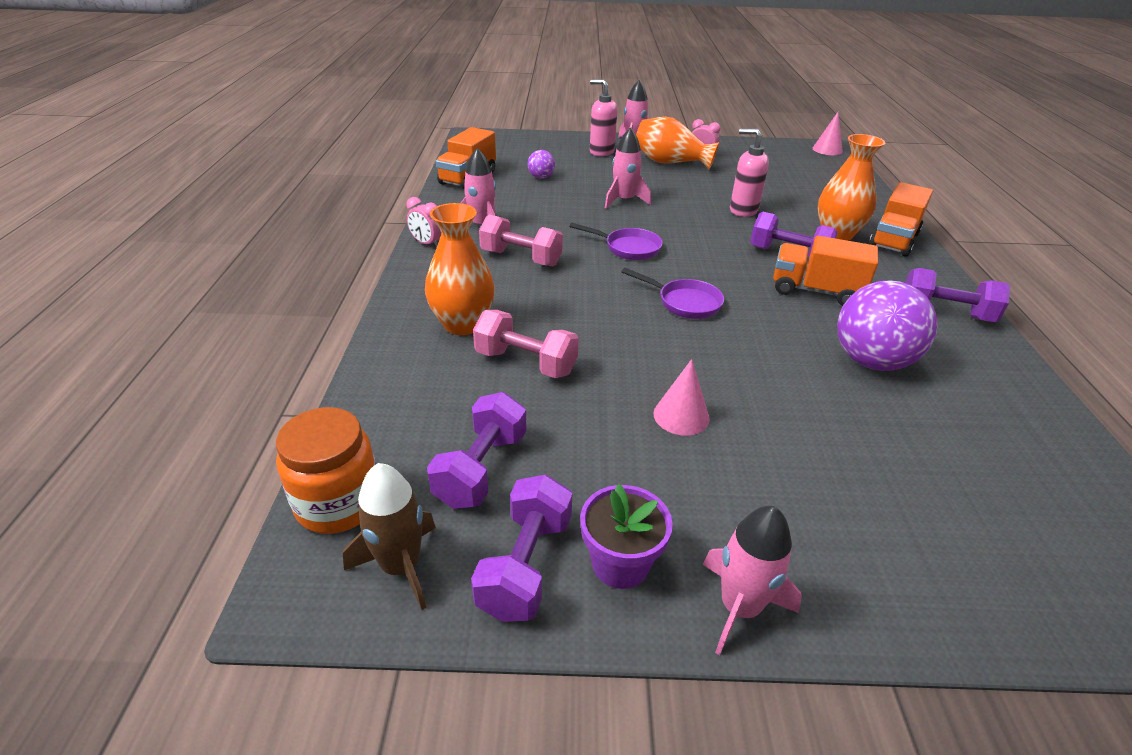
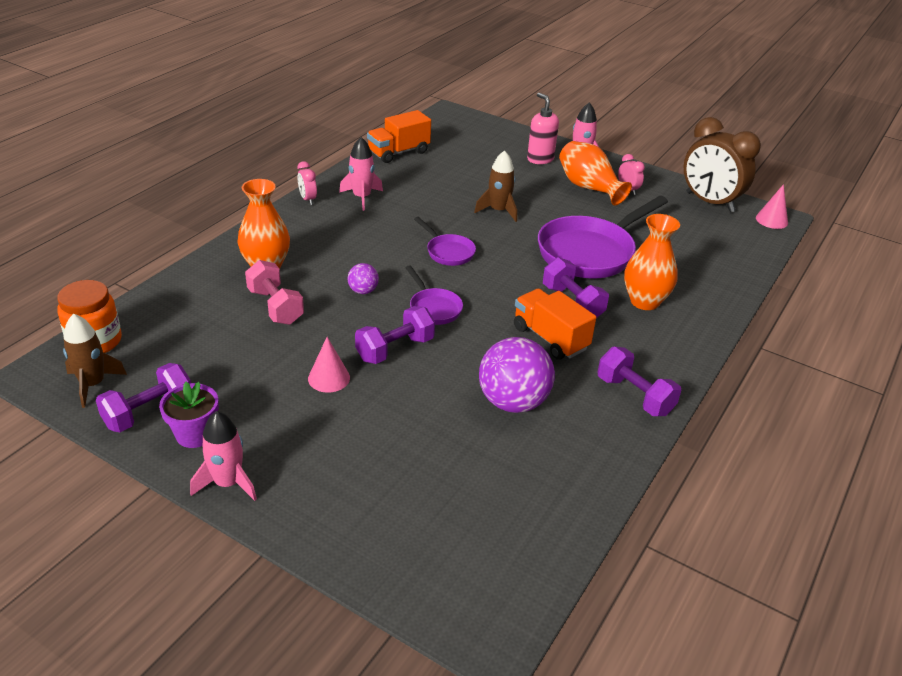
camera: 30 degrees right, 0 degrees up
(481, 469) = (180, 356): purple dumbbell -> purple dumbbell (395, 349)
(521, 258) = (359, 233): pink dumbbell -> none
(541, 177) = (457, 169): purple ball -> purple ball (363, 291)
(624, 200) = (498, 211): pink rocket -> brown rocket
(743, 210) = (590, 252): pink soap dispenser -> purple pan
(770, 149) = (709, 202): none -> brown clock
(893, 240) = (691, 325): orange truck -> none

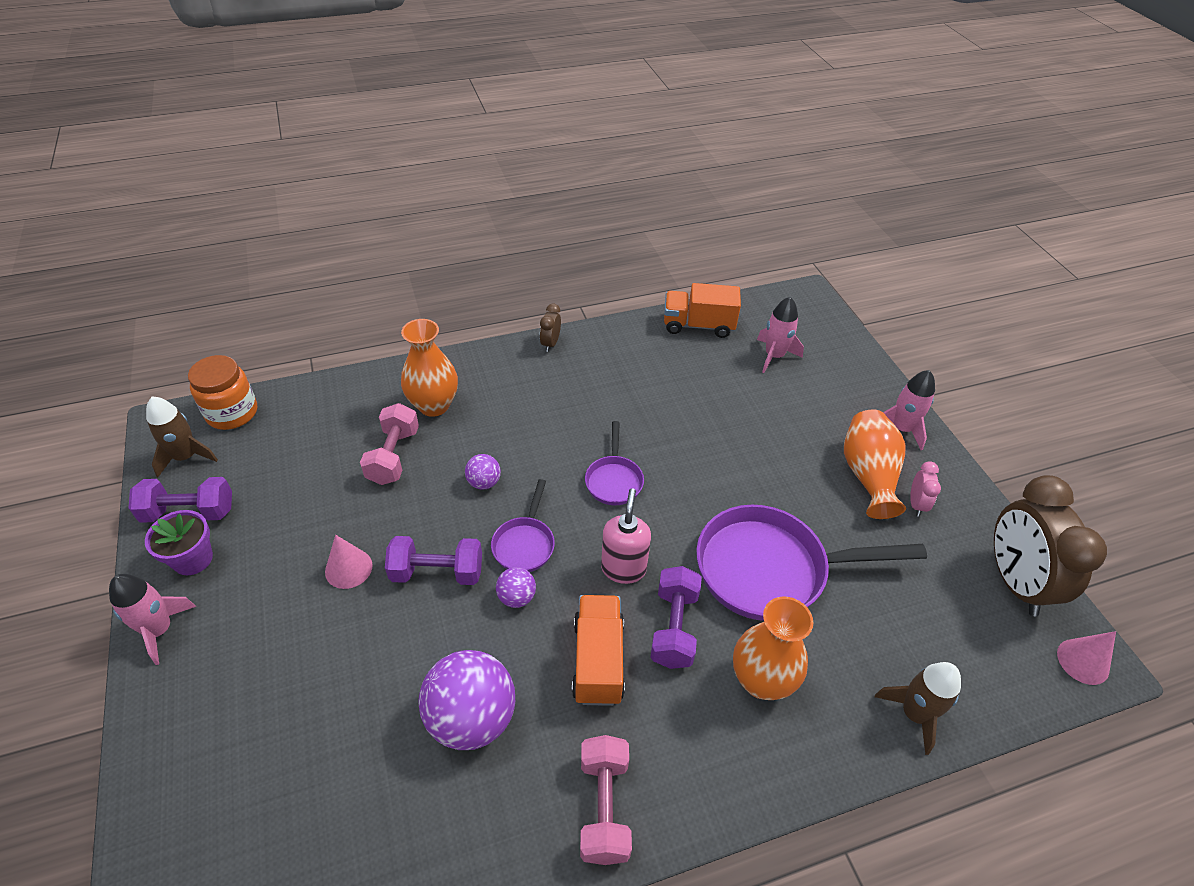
camera: 40 degrees right, 10 degrees up
(308, 199) = (550, 343): pink clock -> brown clock
(362, 197) = (602, 365): pink rocket -> pink rocket (774, 356)
(464, 335) = (516, 597): none -> purple ball
(498, 211) = (724, 454): brown rocket -> brown rocket (914, 714)
(540, 159) = (849, 406): pink soap dispenser -> pink soap dispenser (623, 568)
(634, 396) = (604, 807): purple dumbbell -> pink dumbbell

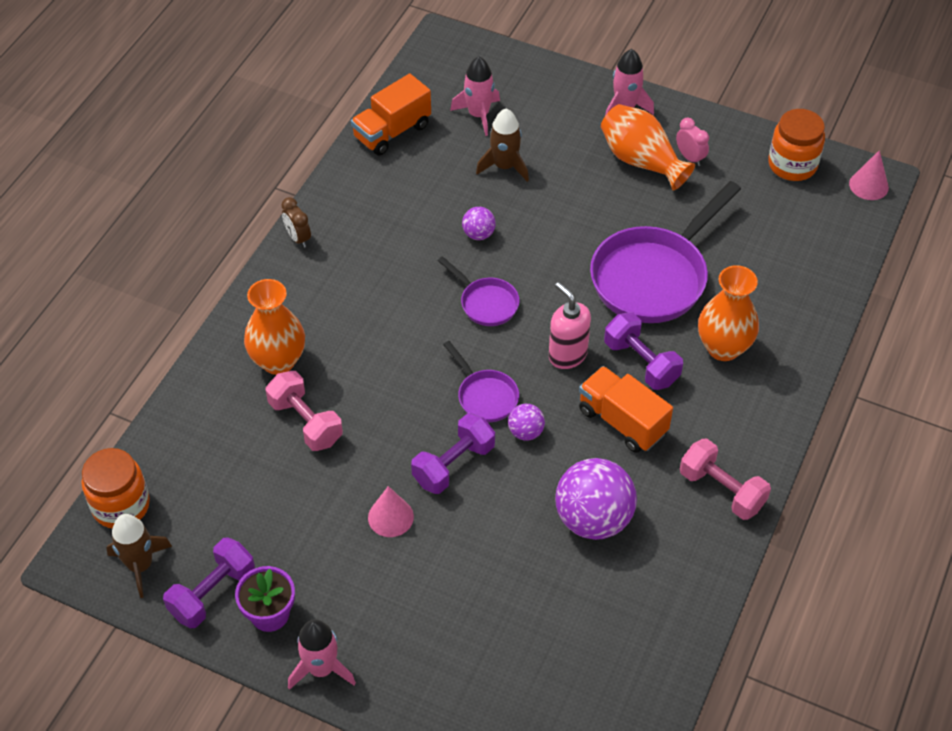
camera: 45 degrees left, 5 degrees up
(484, 482) = (399, 382): purple ball -> purple ball (478, 234)
(914, 714) = (818, 293): brown rocket -> brown rocket (504, 166)
(1014, 582) = (792, 165): brown clock -> orange jar

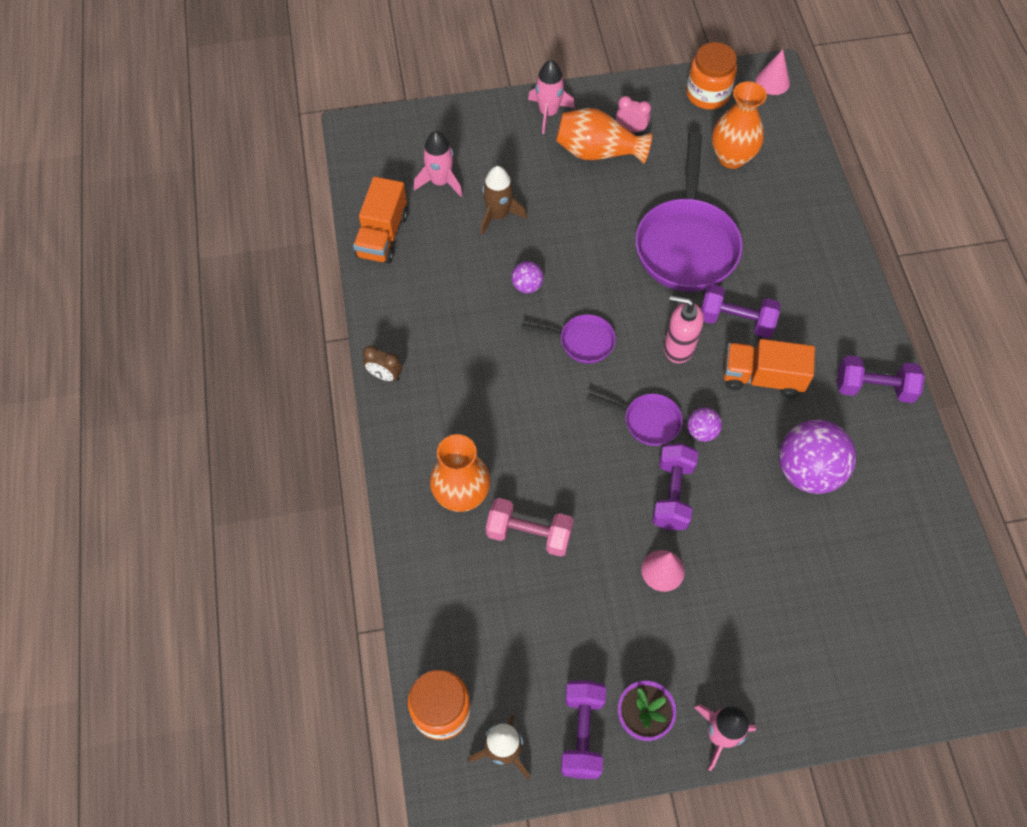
camera: 35 degrees left, 10 degrees up
(721, 490) = (873, 388): pink dumbbell -> purple dumbbell
(723, 348) = (782, 272): orange vase -> orange vase (731, 157)

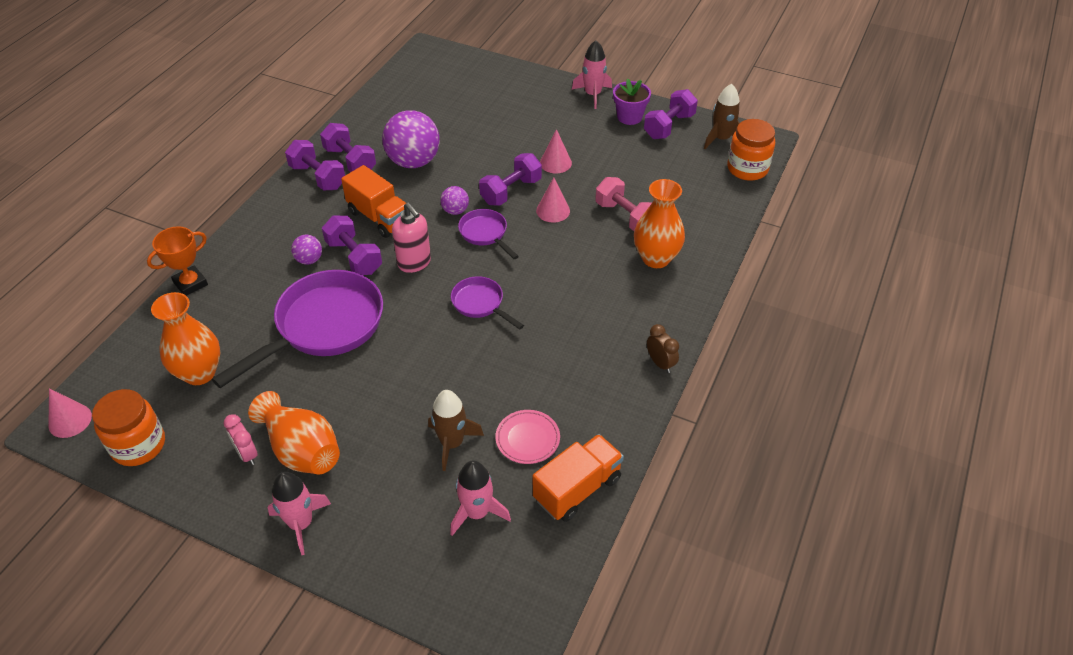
camera: 145 degrees left, 15 degrees down
(446, 250) = (527, 439): none -> pink plate
(527, 286) = (484, 367): purple ball -> purple ball (309, 260)
(608, 494) = (553, 211): none -> pink cone
(833, 215) = (190, 283): none -> orange trophy
(869, 429) = (350, 161): none -> purple dumbbell

